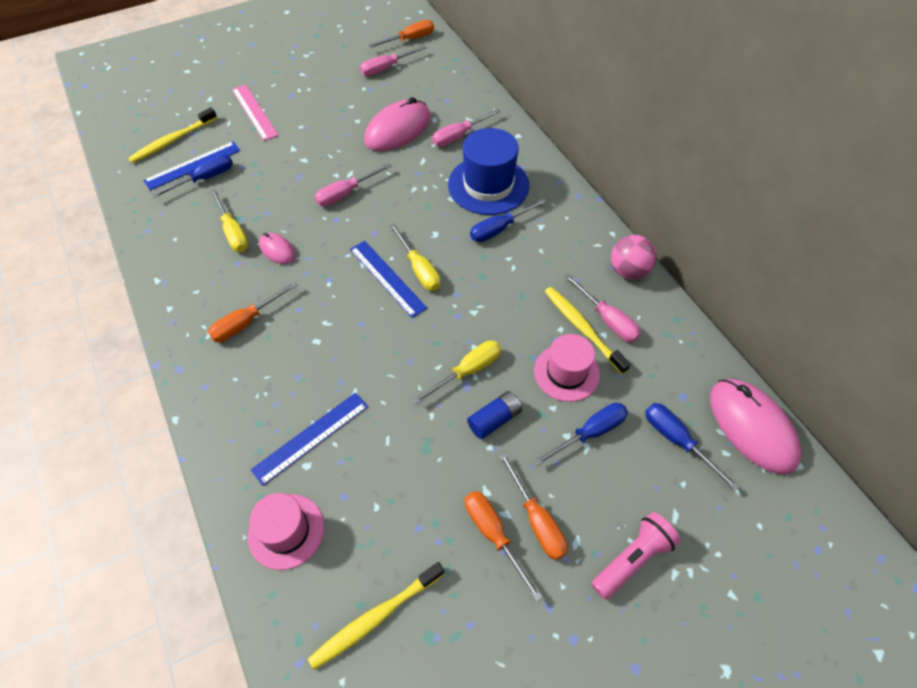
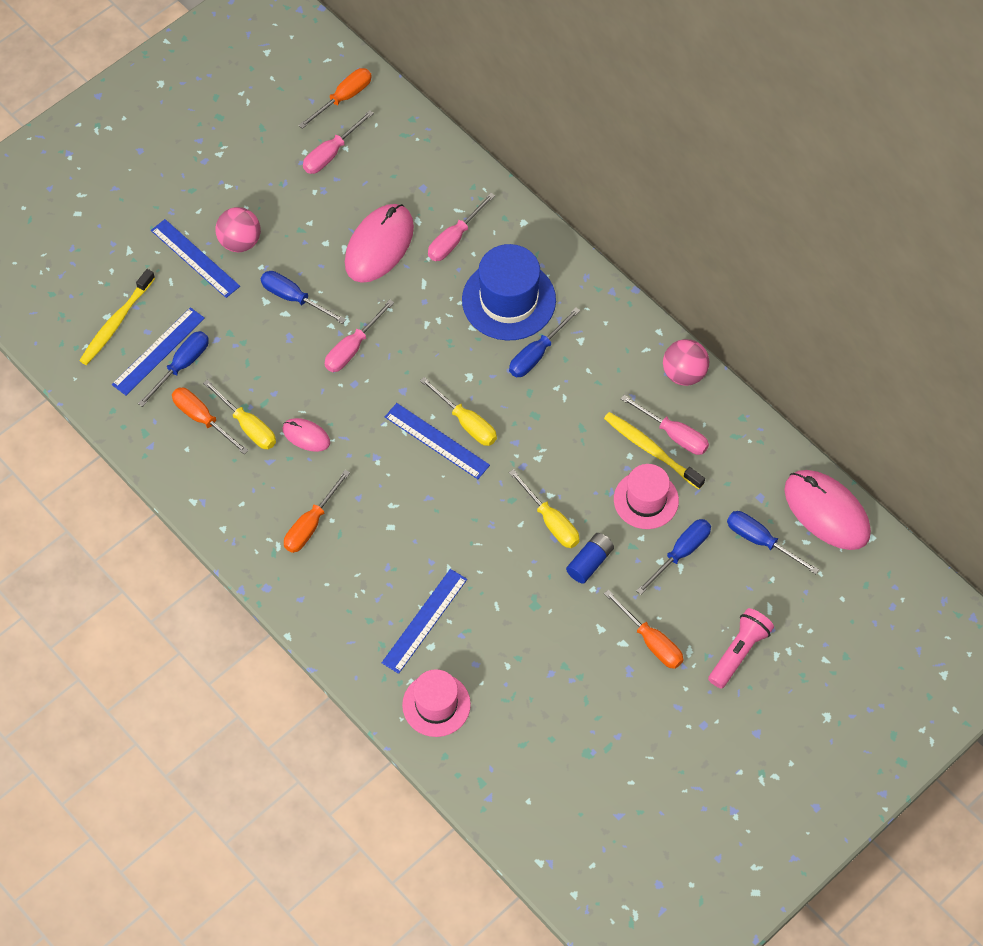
camera: 15 degrees left, 5 degrees up
(254, 112) = (195, 258): pink ruler -> blue ruler
(293, 108) = (240, 242): none -> pink ball
(315, 151) = (294, 298): none -> blue screwdriver
(375, 617) = (538, 750): yellow toothbrush -> none
(468, 371) = (551, 521): yellow screwdriver -> yellow screwdriver turned 105 degrees clockwise
(493, 535) = (617, 662): orange screwdriver -> orange screwdriver (202, 419)

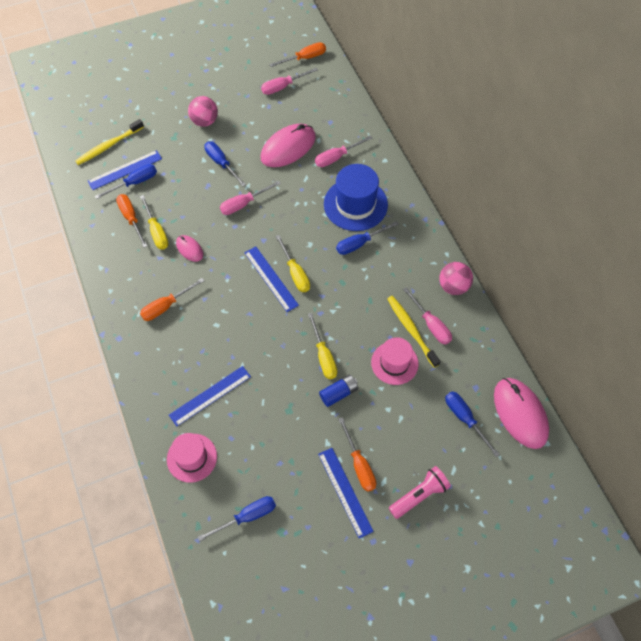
camera: 20 degrees right, 0 degrees up
(195, 258) = (173, 123): blue ruler -> blue ruler (345, 492)
(681, 553) = (404, 408): blue screwdriver -> blue screwdriver (247, 516)

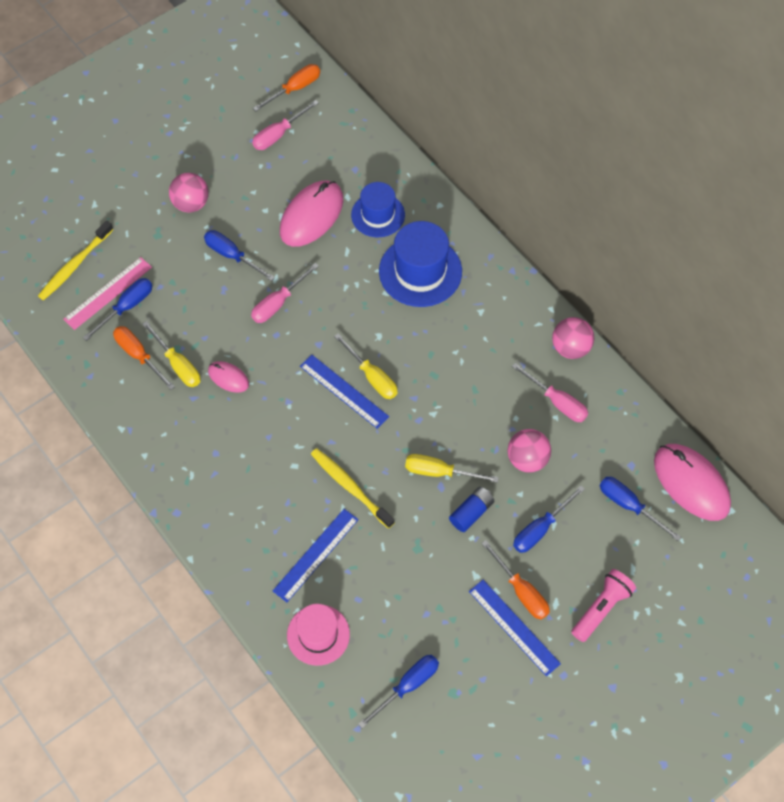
camera: 15 degrees left, 0 degrees up
(125, 170) = (108, 293): blue ruler -> pink ruler
(166, 306) = (223, 458): orange screwdriver -> none
(323, 356) = (439, 472): yellow screwdriver -> yellow screwdriver turned 135 degrees clockwise
(336, 157) = (378, 215): pink screwdriver -> blue hat
(359, 243) = (440, 321): blue screwdriver -> blue screwdriver (540, 529)
(394, 363) = (527, 459): pink hat -> pink ball
(411, 330) = (535, 414): yellow toothbrush -> yellow toothbrush (350, 487)

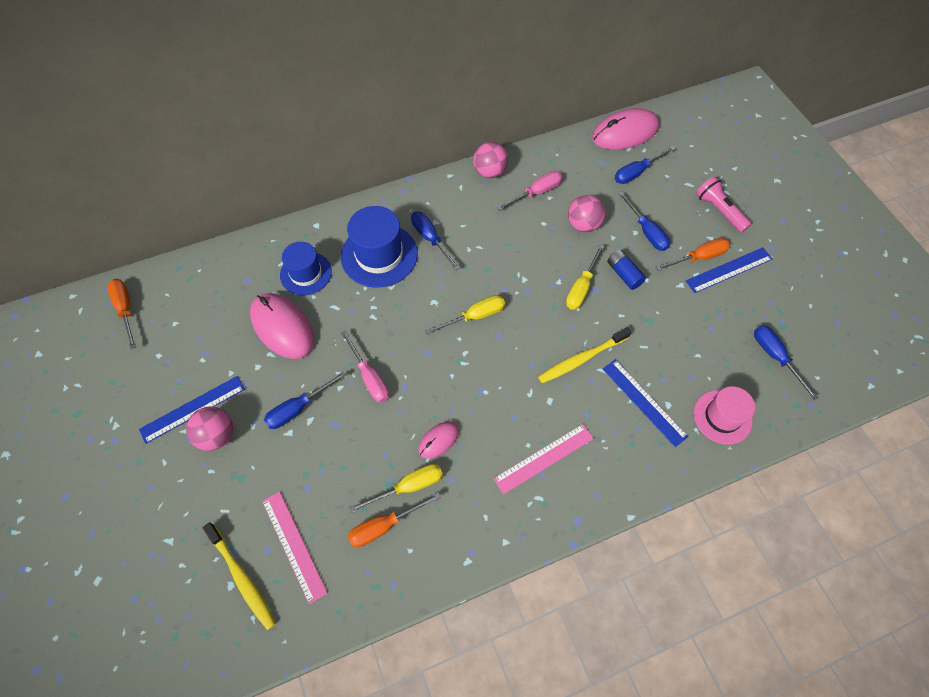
camera: 75 degrees left, 0 degrees up
(127, 307) = (320, 528): blue screwdriver -> blue screwdriver (430, 239)
(231, 472) = (544, 458): none -> pink ruler
(279, 134) = (173, 335): pink screwdriver -> none
(344, 391) = (483, 342): blue ruler -> blue ruler (192, 409)

